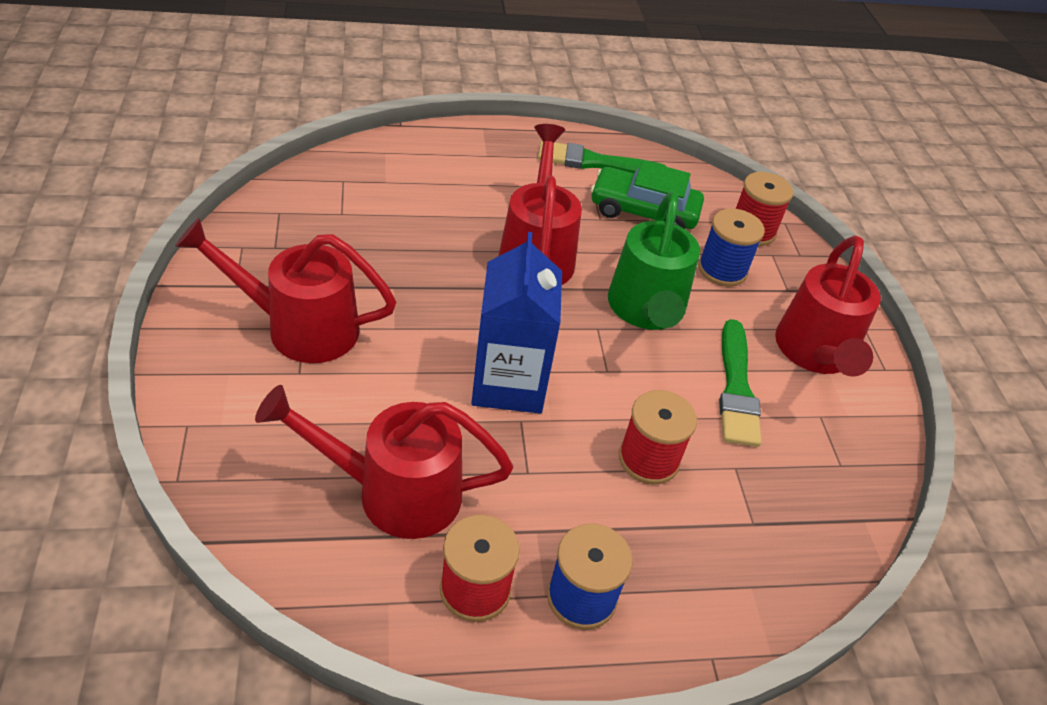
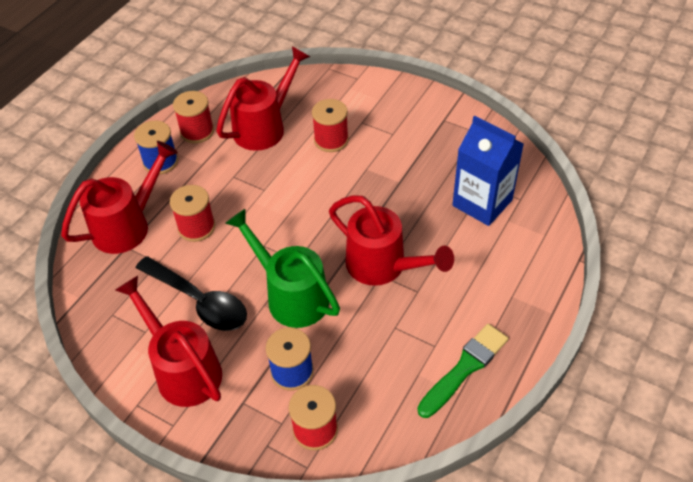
camera: 135 degrees right, 5 degrees up
(299, 327) = (393, 132): red watering can -> red watering can (128, 225)
(365, 390) = (331, 140): none -> red spool
(508, 383) = (290, 196): blue carton -> blue carton (482, 203)
(643, 211) = (385, 363): green car -> none
(736, 388) = (199, 301): green brush -> black spoon

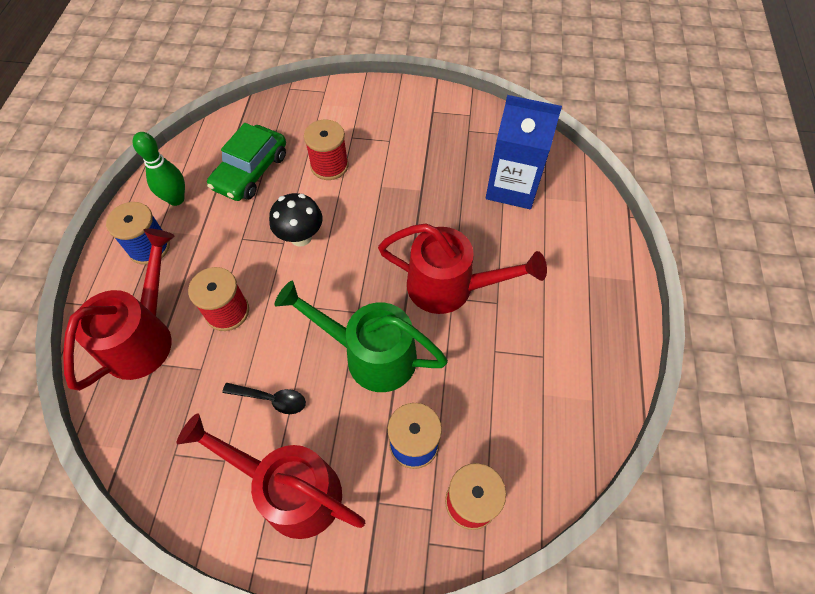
camera: 25 degrees left, 10 degrees up
(197, 131) = (176, 199): red spool -> green bowling pin
(199, 301) = (271, 399): black spoon -> black spoon, size x0.52
(265, 127) = (251, 171): red watering can -> green car
(280, 189) = (301, 237): none -> black mushroom
(464, 368) = (584, 370): green brush -> none

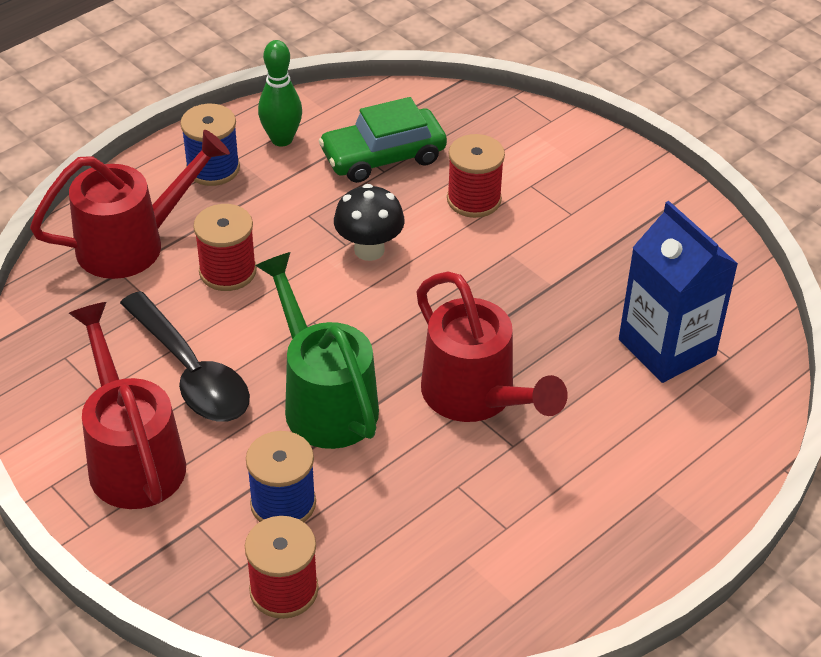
camera: 40 degrees right, 15 degrees down
(271, 399) = (191, 372): black spoon -> black spoon, size x1.92

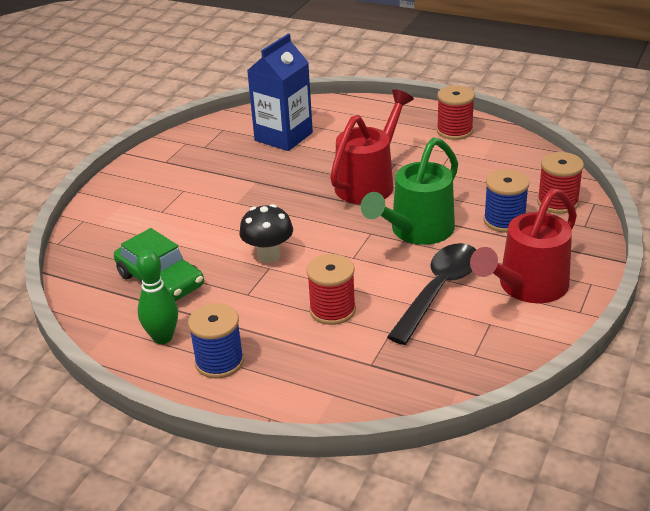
camera: 110 degrees left, 10 degrees down
(133, 243) = (335, 369): red watering can -> none
(474, 199) = (190, 229): red spool -> red spool (454, 131)

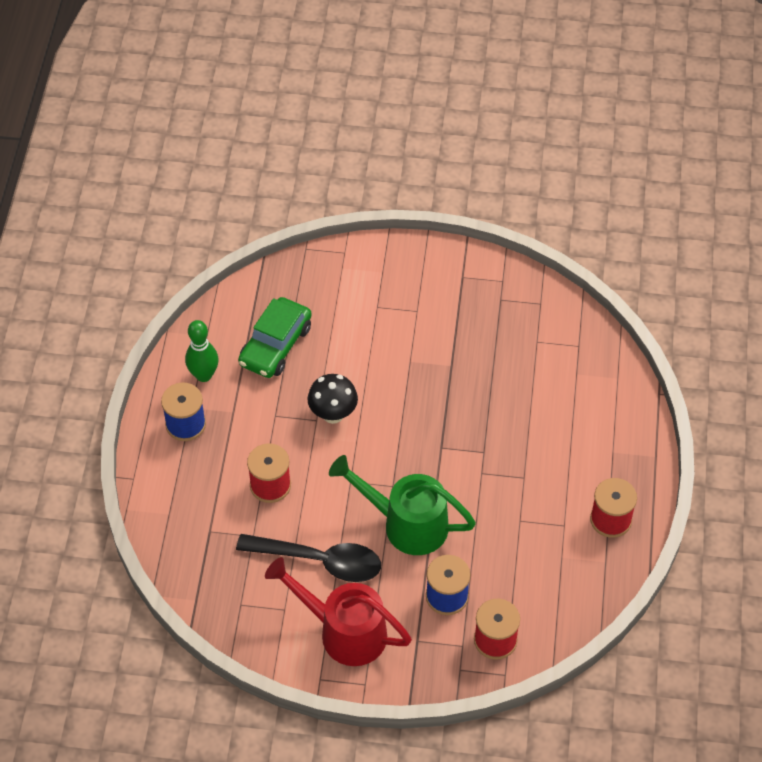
camera: 70 degrees right, 20 degrees up
(283, 136) = (543, 362): blue carton -> none
(369, 182) = (480, 463): red watering can -> none

